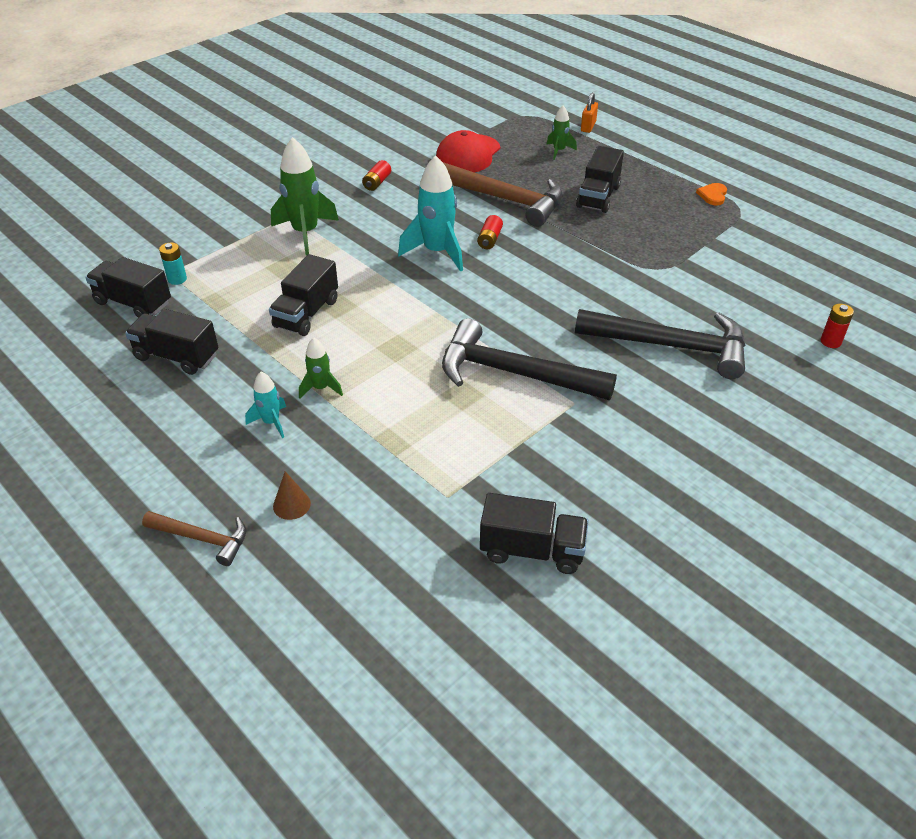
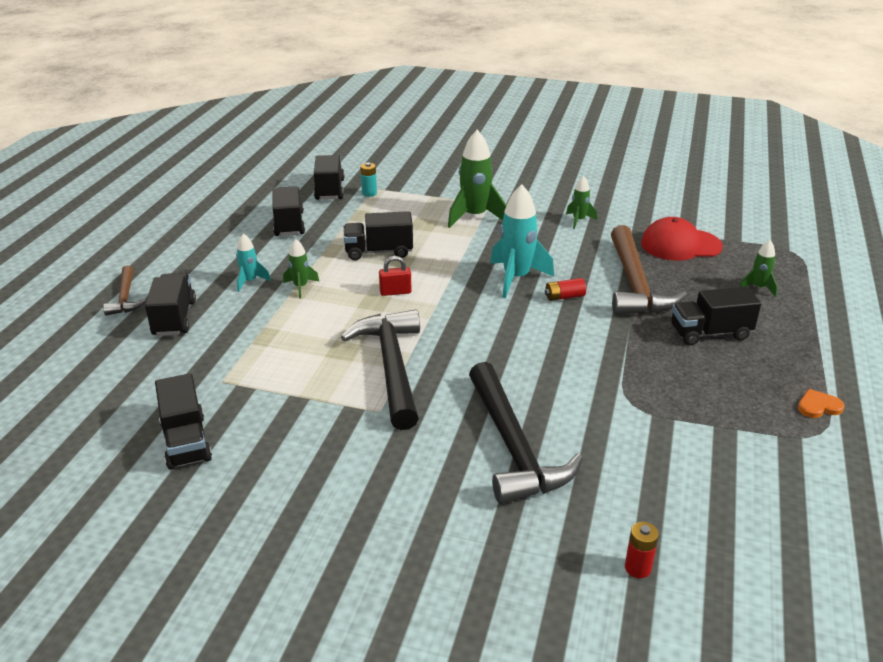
camera: 60 degrees right, 10 degrees down
(291, 505) = (174, 318): brown cone -> black truck
(377, 183) = (579, 220): red battery -> green rocket
(392, 329) = (395, 292): none -> red padlock
(588, 127) = (829, 290): orange padlock -> none

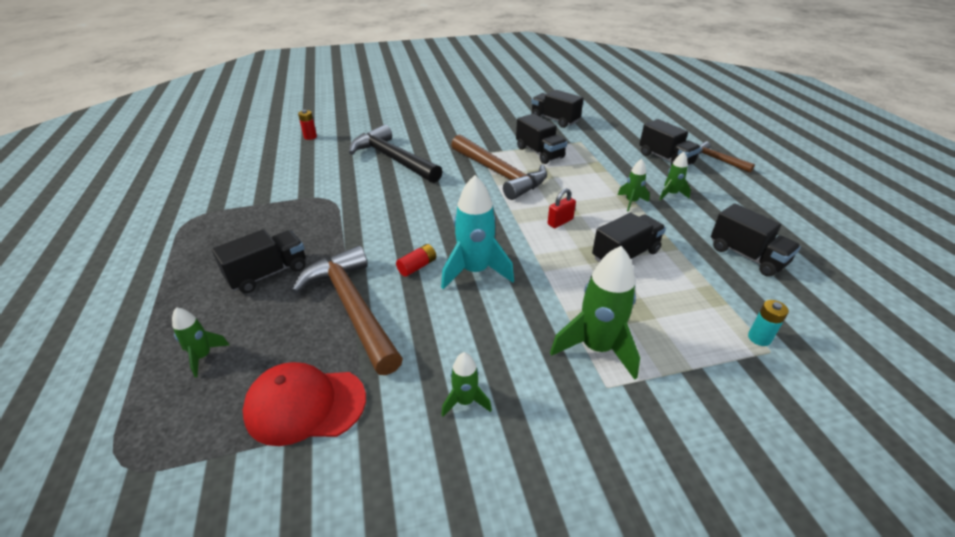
camera: 150 degrees right, 5 degrees up
(250, 281) = (671, 194): turquoise rocket -> green rocket
(329, 190) = (806, 324): black truck -> black truck (539, 153)
(391, 367) = (499, 174): black hammer -> brown hammer
(680, 245) = (305, 405): red cap -> red cap turned 150 degrees counterclockwise
(818, 406) = (183, 237): orange heart -> none

